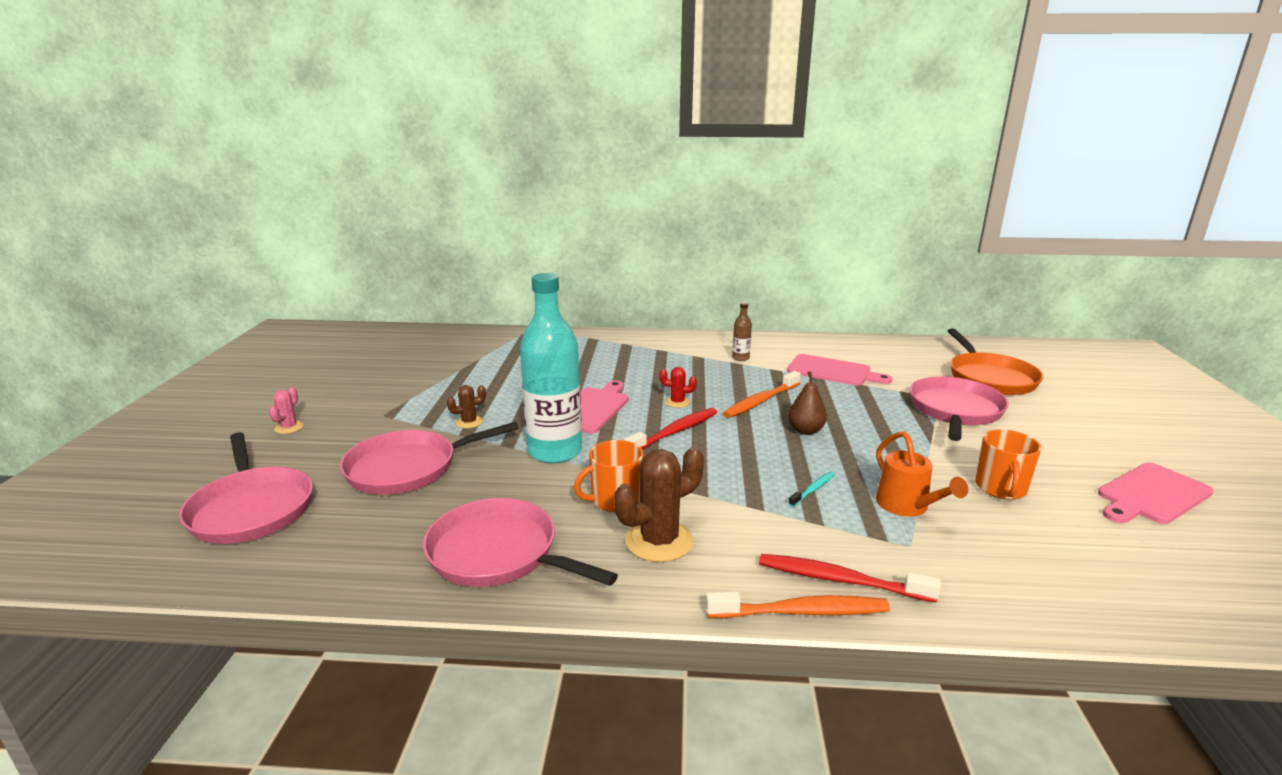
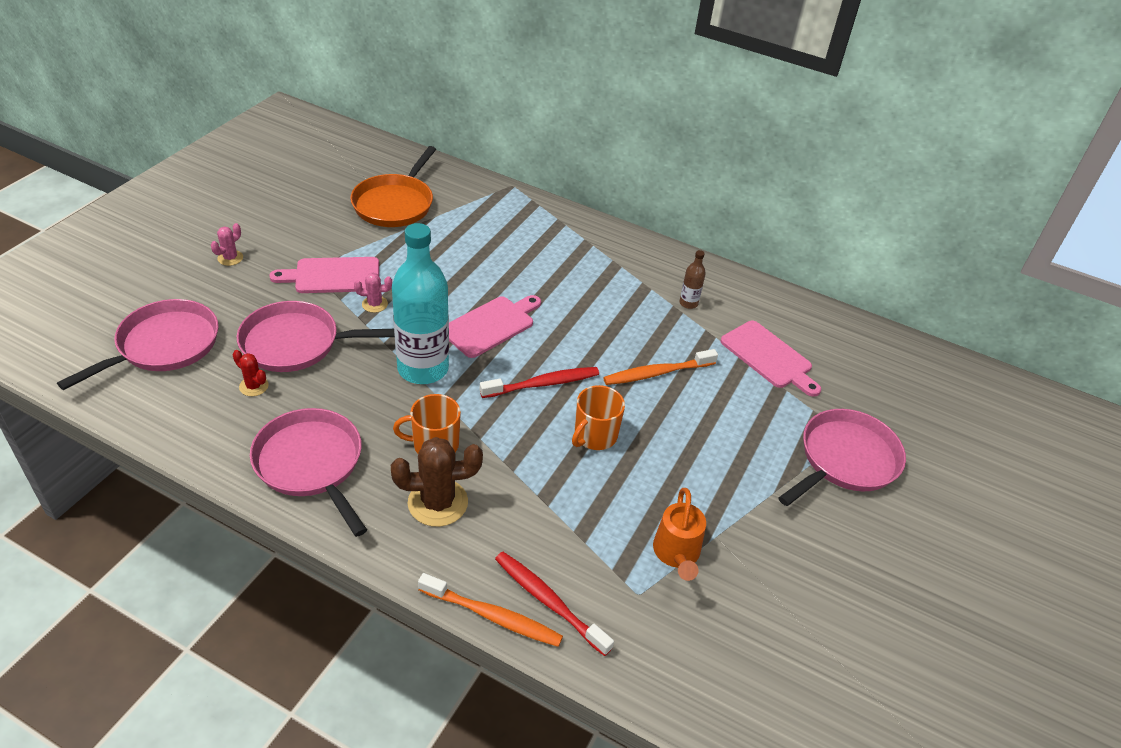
camera: 20 degrees right, 20 degrees up
(251, 509) = (164, 345): pink pan -> pink pan turned 135 degrees counterclockwise
(469, 422) = (374, 304): brown cactus -> pink cactus
(677, 402) = (575, 345): red cactus -> red cactus (254, 386)
(805, 431) = (666, 428): brown pear -> none
(813, 489) = (610, 501): turquoise toothbrush -> none
(990, 378) = (935, 429): orange pan -> orange pan (395, 204)
(1001, 488) = (787, 571): orange mug -> orange mug (594, 436)
(1151, 495) = (931, 640): pink cutting board -> pink cutting board (333, 276)

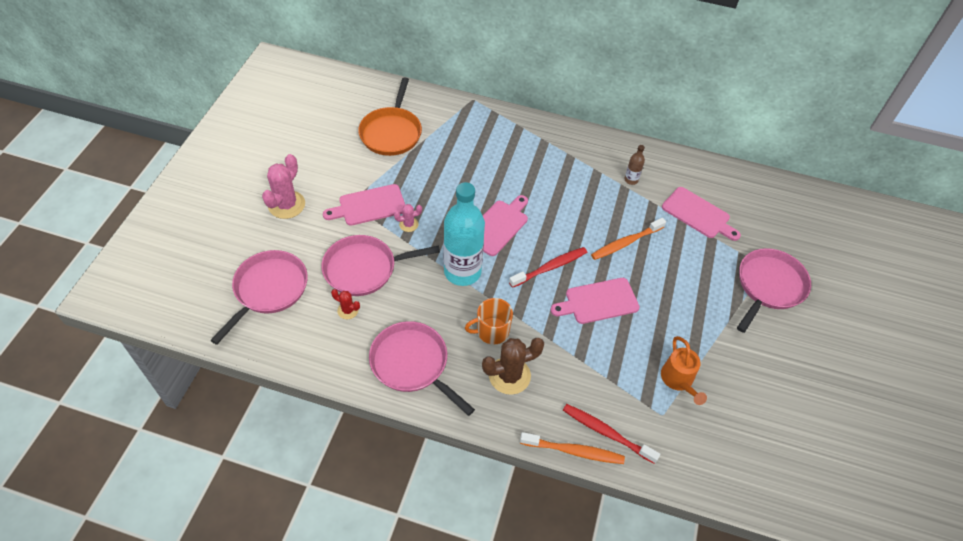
camera: 10 degrees left, 10 degrees up
(230, 258) = (286, 205): pink cactus -> pink cactus, size x1.93
(594, 436) = (598, 302): orange mug -> pink cutting board

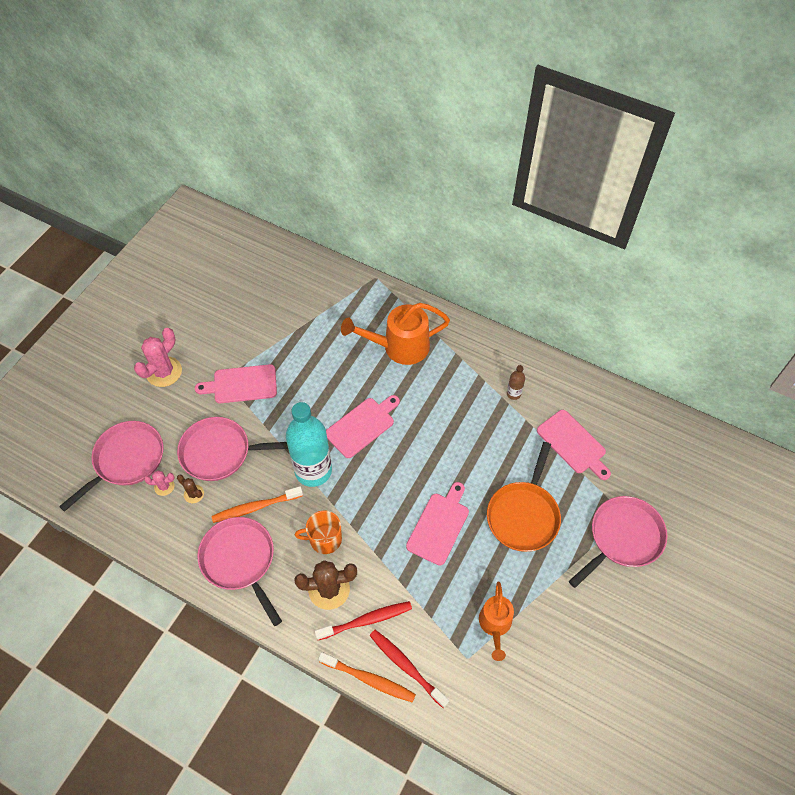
camera: 15 degrees right, 5 degrees up
(348, 310) = (194, 494): red cactus -> brown cactus
(391, 133) = (284, 305): orange pan -> orange pan (523, 515)
(408, 224) = (274, 411): pink cactus -> pink cactus (164, 486)
(512, 154) = (399, 347): none -> orange watering can
(550, 267) = (401, 480): red toothbrush -> red toothbrush (366, 620)
(598, 302) = (439, 525): pink cutting board -> pink cutting board turned 120 degrees clockwise
(625, 243) = (486, 464): orange toothbrush -> orange toothbrush (255, 507)

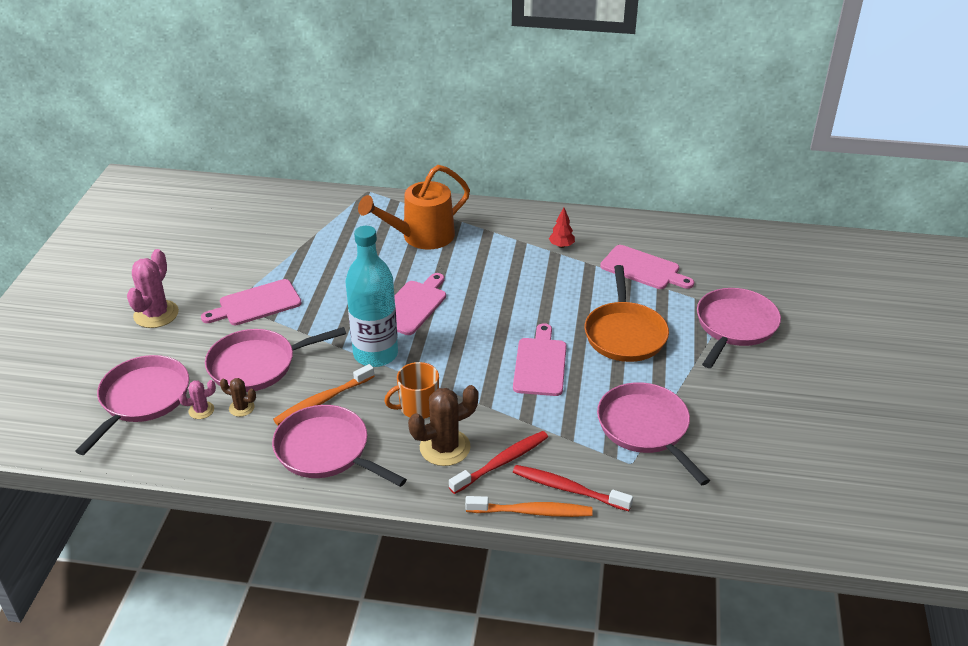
camera: 20 degrees left, 20 degrees down
(495, 625) = (645, 428): orange watering can -> pink pan
(513, 394) = (561, 246): brown bottle -> red tree

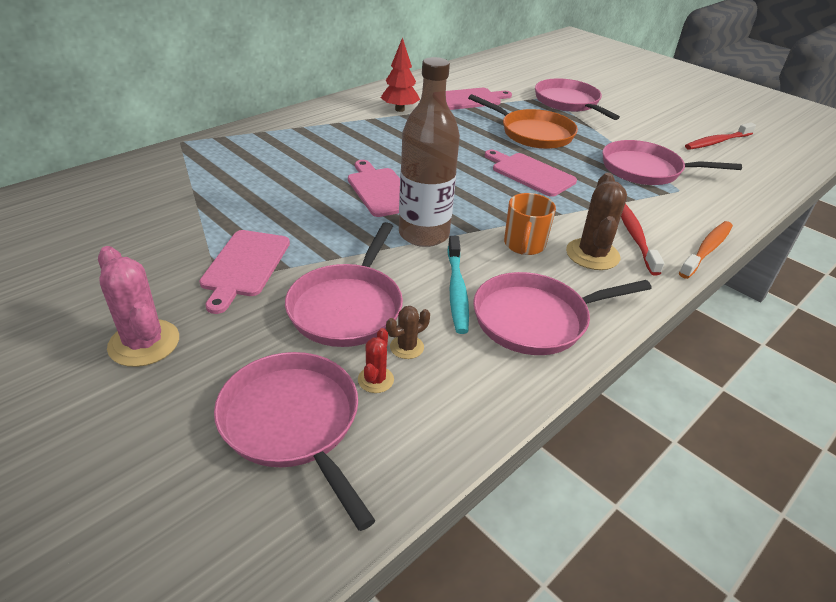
camera: 55 degrees left, 0 degrees up
(201, 410) = (375, 380): pink cactus -> red cactus
(322, 401) = (457, 290): orange toothbrush -> turquoise toothbrush
(375, 354) = (424, 234): turquoise bottle -> brown bottle
(421, 237) = (292, 149): orange watering can -> none
(561, 246) = (399, 109): red tree -> red tree, size x1.58
(568, 489) = (690, 224): red toothbrush -> red toothbrush (717, 142)

